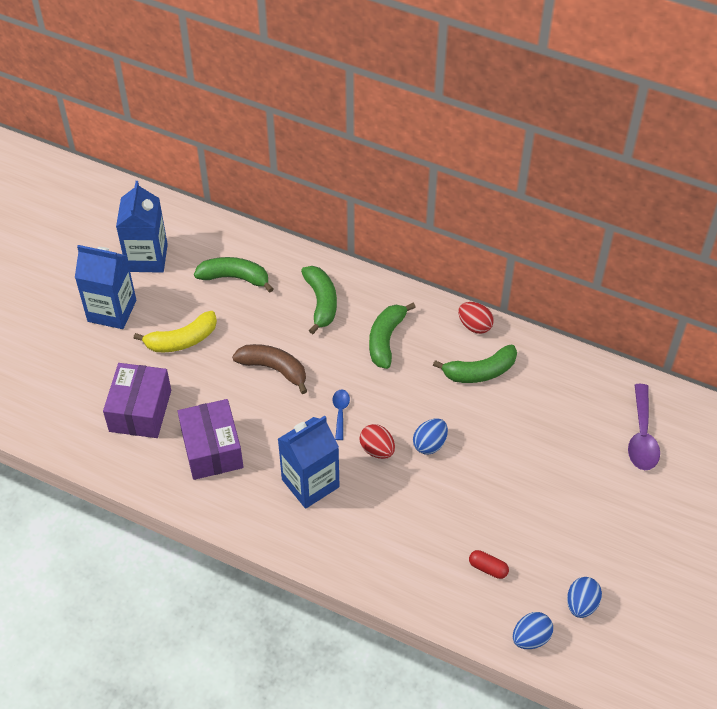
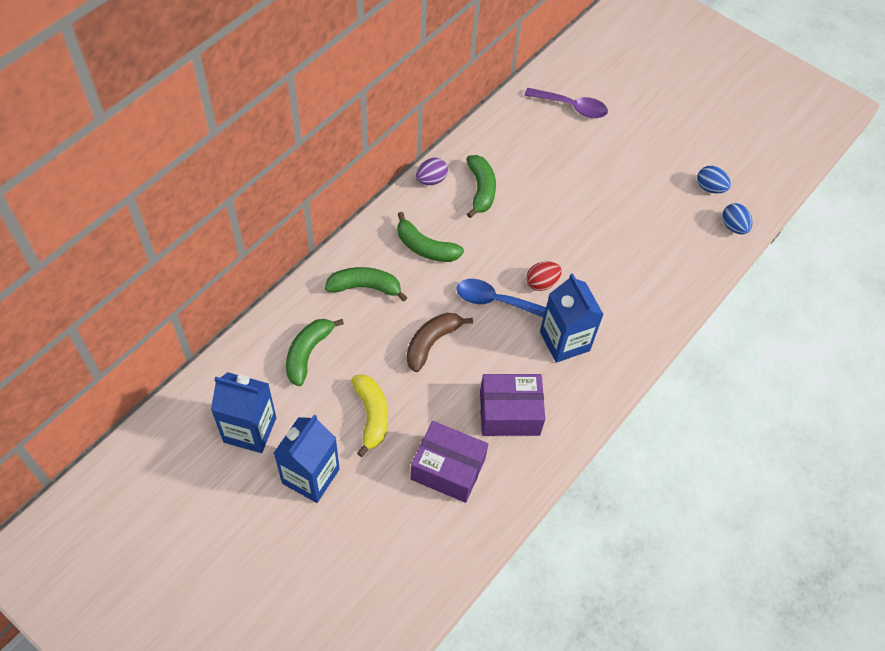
camera: 80 degrees left, 5 degrees up
(340, 412) = (495, 301): blue spoon -> blue spoon, size x1.79
(430, 444) = (545, 244): blue egg -> none
(474, 326) = (431, 180): red egg -> purple egg
(488, 568) = (670, 237): red capsule -> none

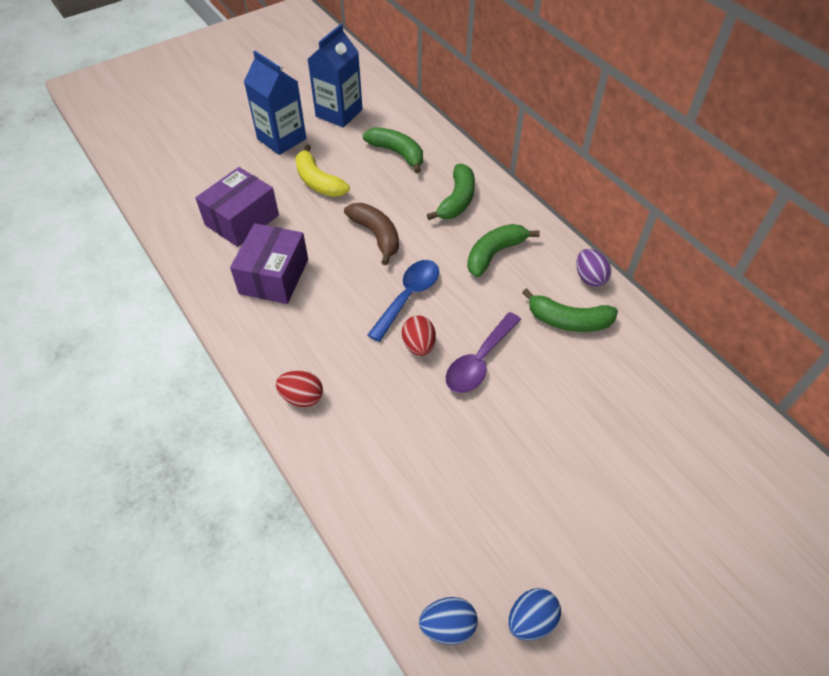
camera: 110 degrees right, 5 degrees down
(372, 415) = (318, 182): yellow banana -> yellow banana turned 45 degrees clockwise
(564, 341) = (335, 345): blue carton -> none
(571, 107) = (712, 466): purple spoon -> purple spoon (479, 361)
(620, 350) = (302, 397): none -> red egg

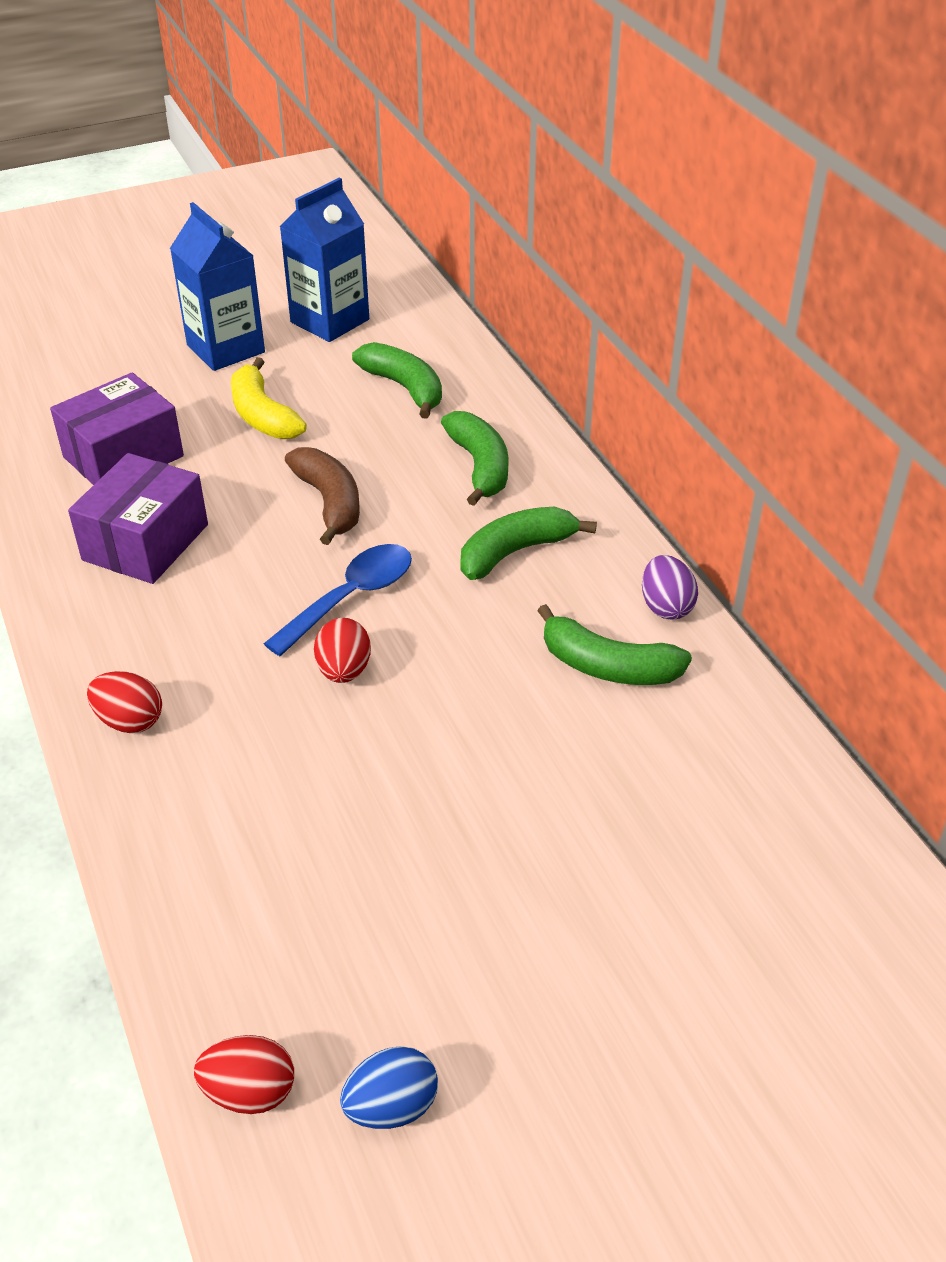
camera: 10 degrees right, 10 degrees down
(448, 626) = (250, 1091): blue egg -> red egg
(457, 200) = (480, 466): green banana -> green banana turned 45 degrees counterclockwise
(479, 361) = (436, 707): purple spoon -> none

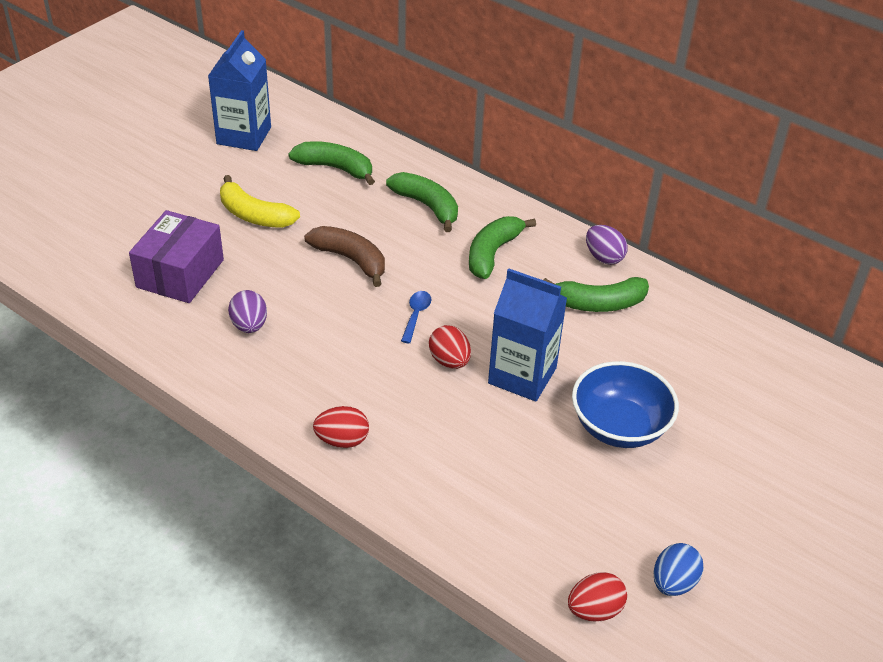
camera: 30 degrees left, 0 degrees up
(145, 542) = (249, 325): purple box -> purple egg
(225, 349) = (186, 176): blue carton -> blue carton (522, 375)
(351, 597) = (416, 315): blue spoon -> blue spoon, size x0.56
(498, 846) = (619, 426): none -> blue bowl

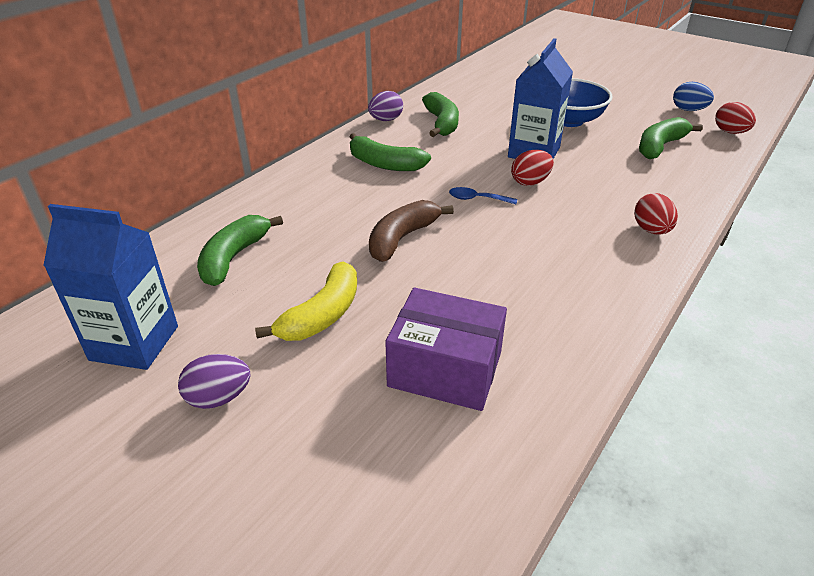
camera: 90 degrees left, 5 degrees down
(249, 325) = (523, 299): purple egg -> purple egg (219, 398)
(427, 206) = (312, 197): green banana -> green banana (660, 146)

